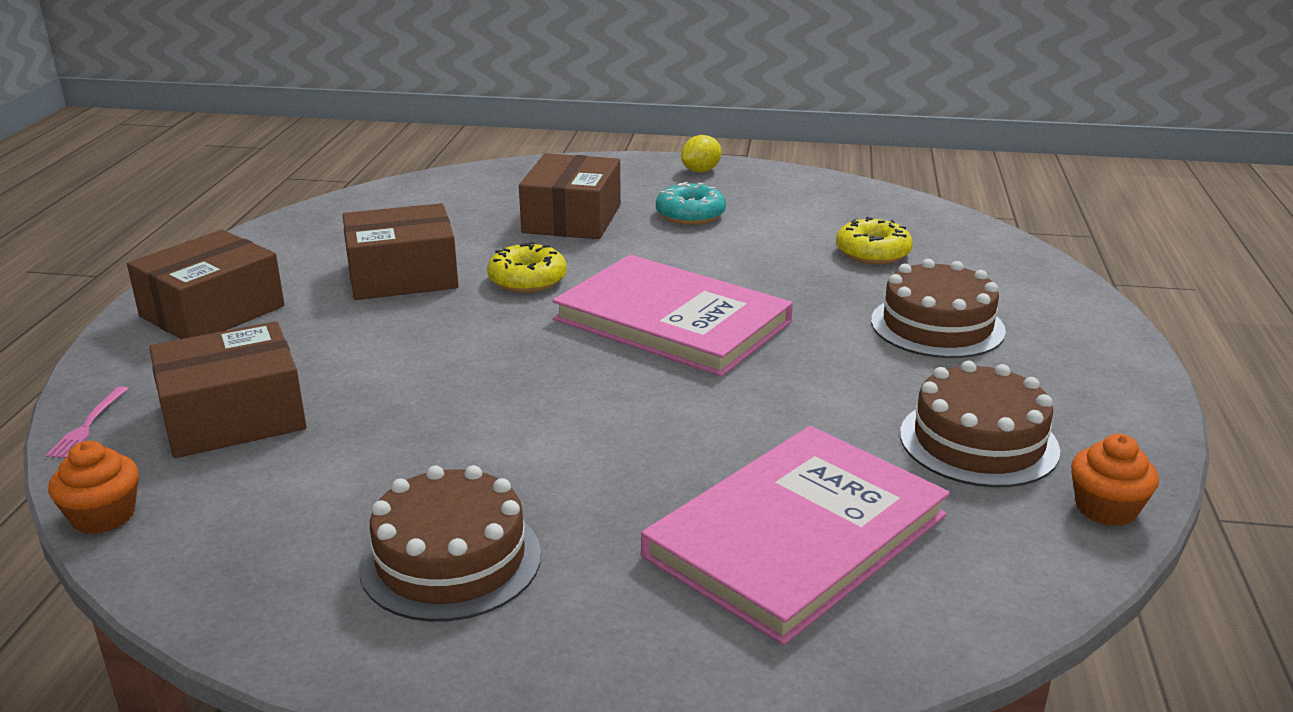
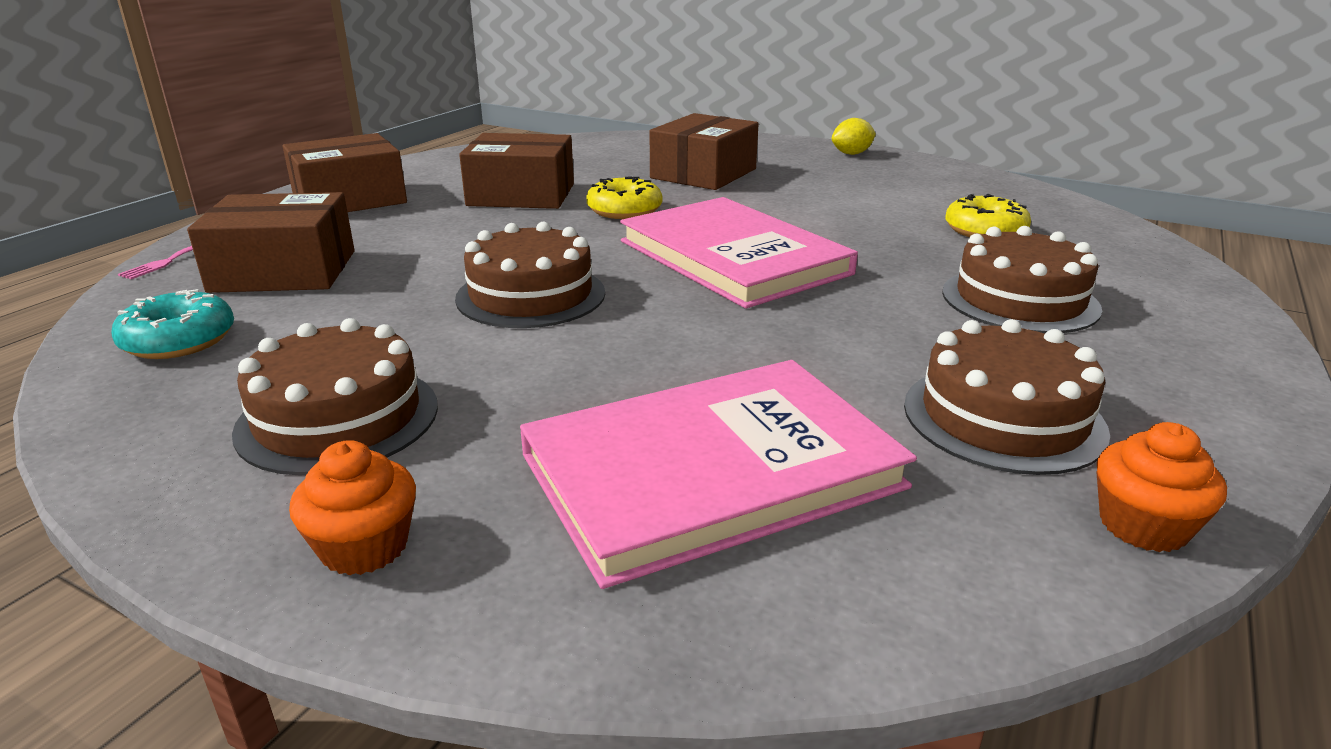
camera: 20 degrees right, 0 degrees up
(103, 516) = (105, 324): orange cupcake -> orange cupcake (364, 547)
(516, 398) = (531, 295): none -> brown cake
(690, 215) = (816, 182): turquoise donut -> turquoise donut (179, 340)

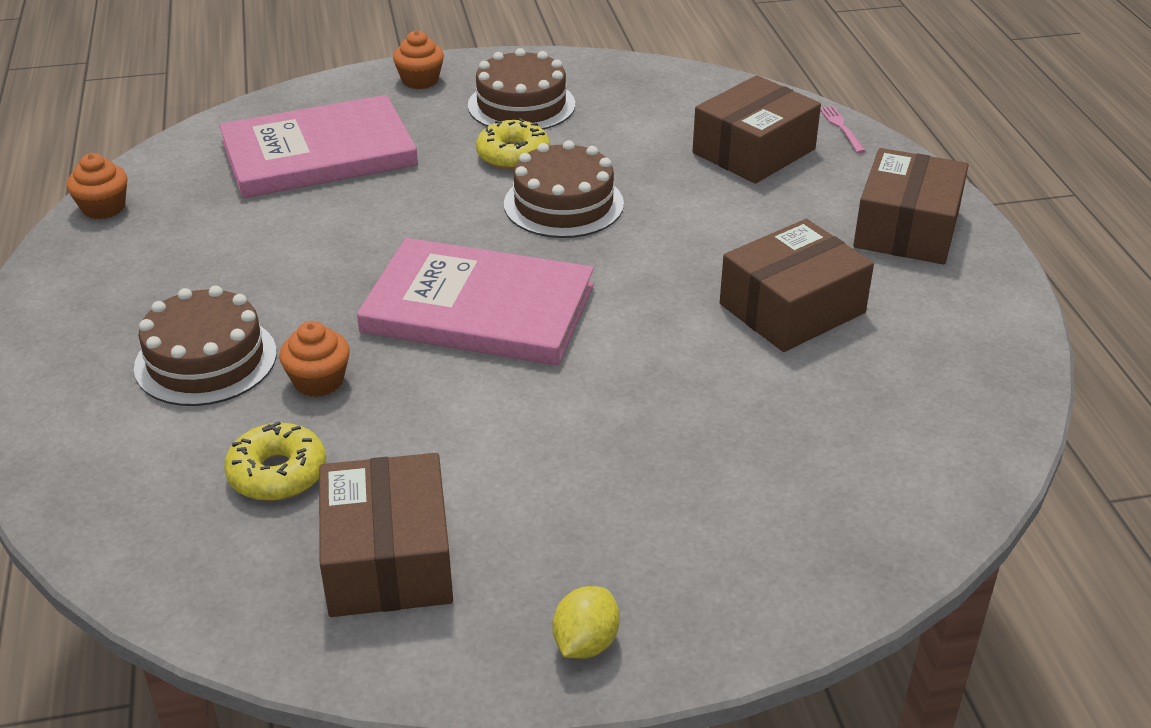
camera: 140 degrees right, 10 degrees up
(179, 340) = (685, 98): turquoise donut -> none
(624, 210) = (660, 331): yellow donut -> yellow donut (513, 155)
(703, 173) = (695, 454): brown box -> brown box (388, 559)
(711, 471) = (319, 153): pink book -> pink book turned 45 degrees clockwise
(918, 260) = (318, 381): none -> orange cupcake
(1003, 417) = (186, 240): brown cake -> none

